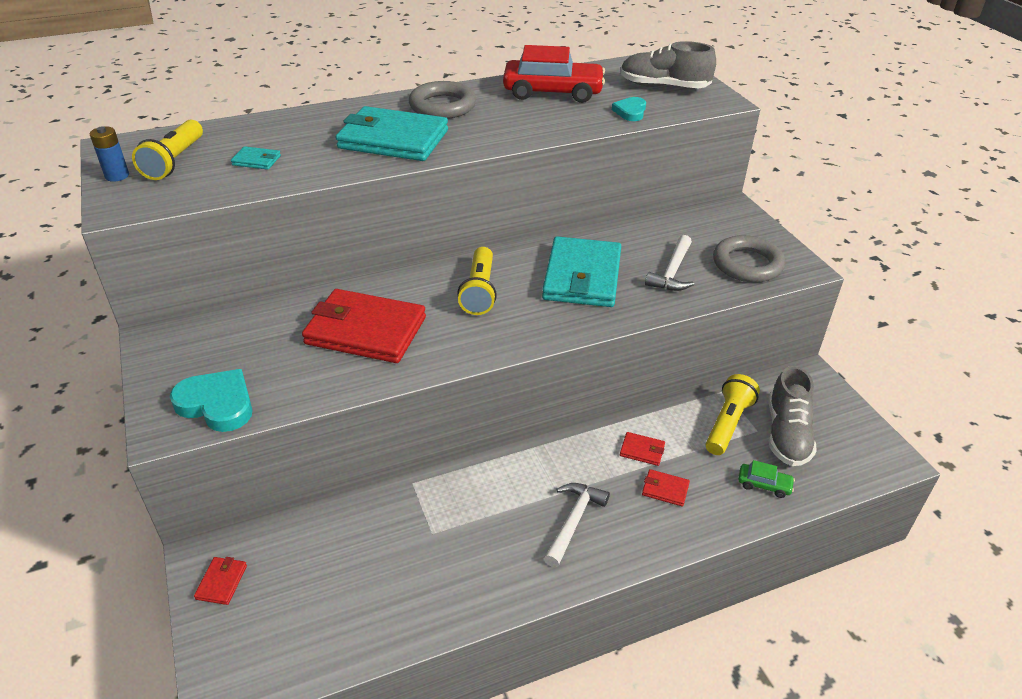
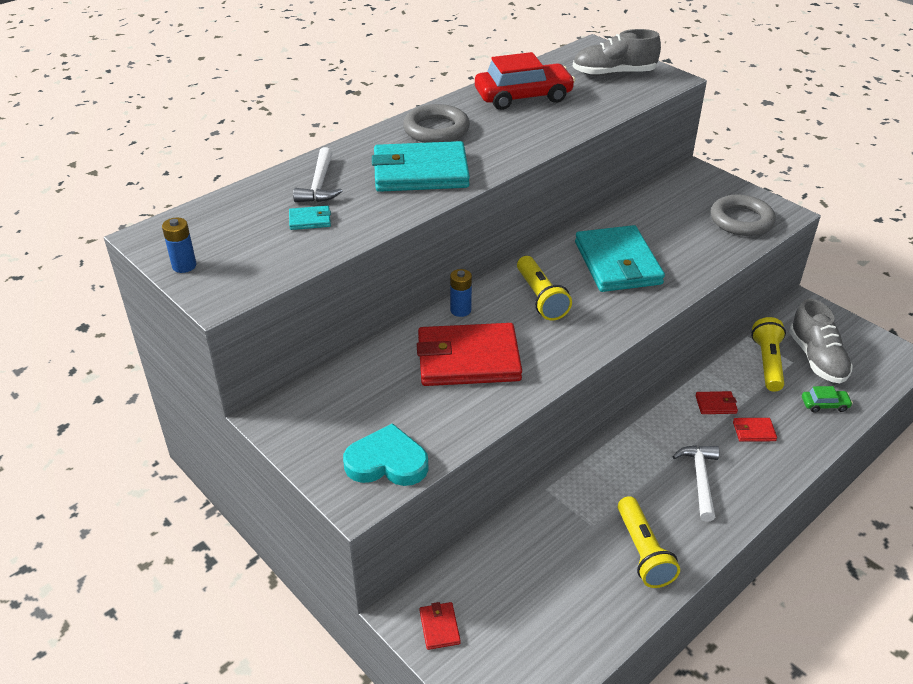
camera: 20 degrees left, 0 degrees up
(174, 161) = (228, 238): yellow flashlight -> yellow flashlight (643, 552)
(394, 284) = (460, 310): none -> blue battery
(630, 112) = (605, 103): turquoise heart -> none
(672, 272) = (687, 241): white hammer -> white hammer (319, 185)

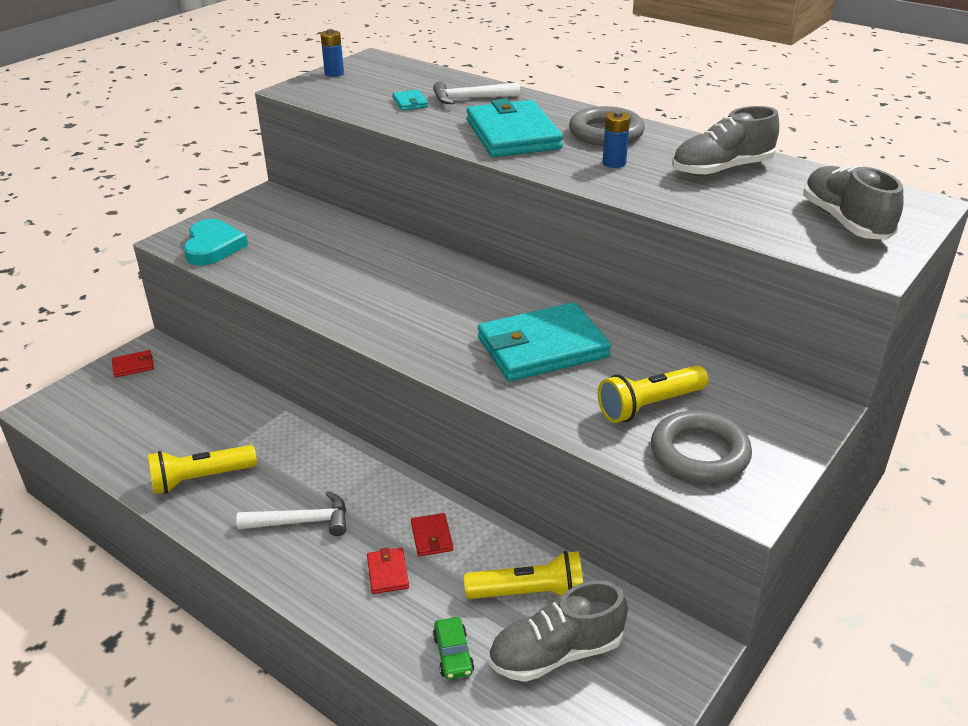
camera: 80 degrees right, 5 degrees down
(460, 310) = (423, 258): blue battery -> blue battery (614, 163)
(468, 359) = (347, 269): red wallet -> none
(523, 97) = (722, 169): red car -> grey shoe
(540, 298) = (456, 300): yellow flashlight -> yellow flashlight (649, 405)

